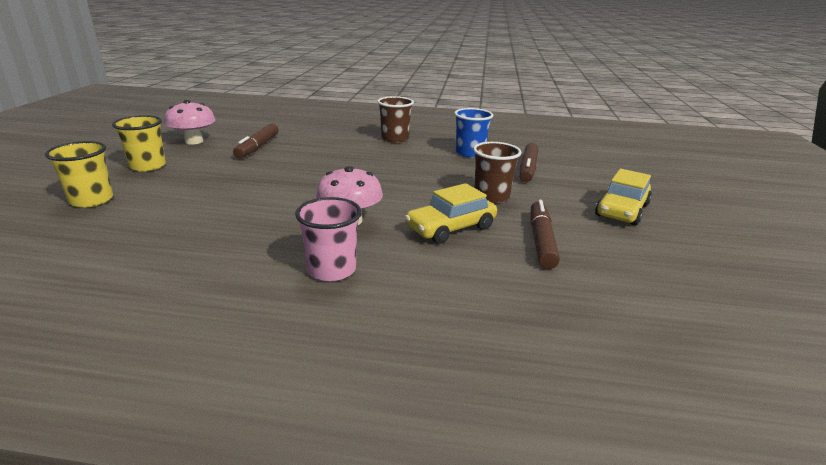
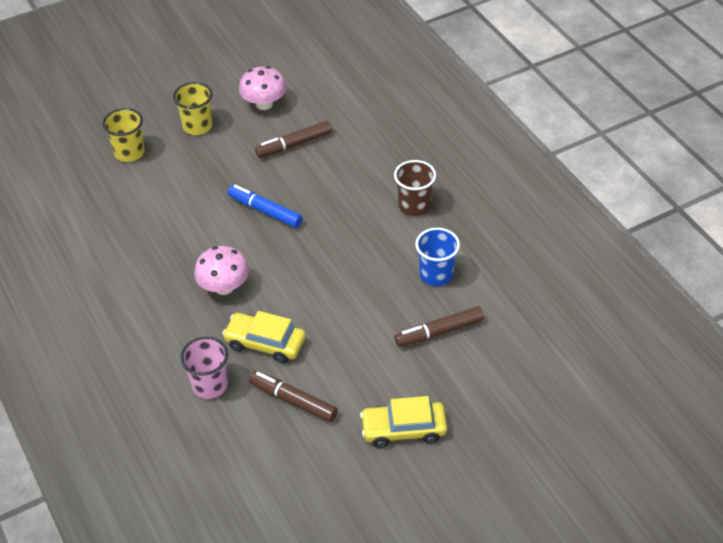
camera: 55 degrees right, 20 degrees up
(299, 176) = (265, 211): none -> blue marker
(332, 270) = (157, 320): pink cup -> pink cup (210, 385)
(491, 196) = (346, 338): brown cup -> none
(541, 241) = (293, 401): brown marker -> brown marker turned 120 degrees counterclockwise

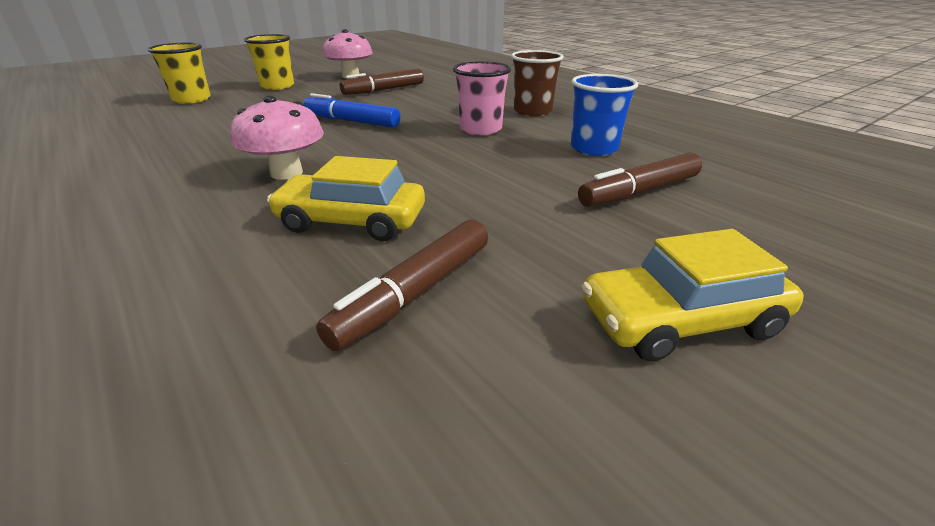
camera: 10 degrees left, 15 degrees down
(210, 385) = (229, 283): pink cup -> pink cup (481, 129)
(293, 401) = (415, 293): brown marker -> brown marker turned 75 degrees counterclockwise

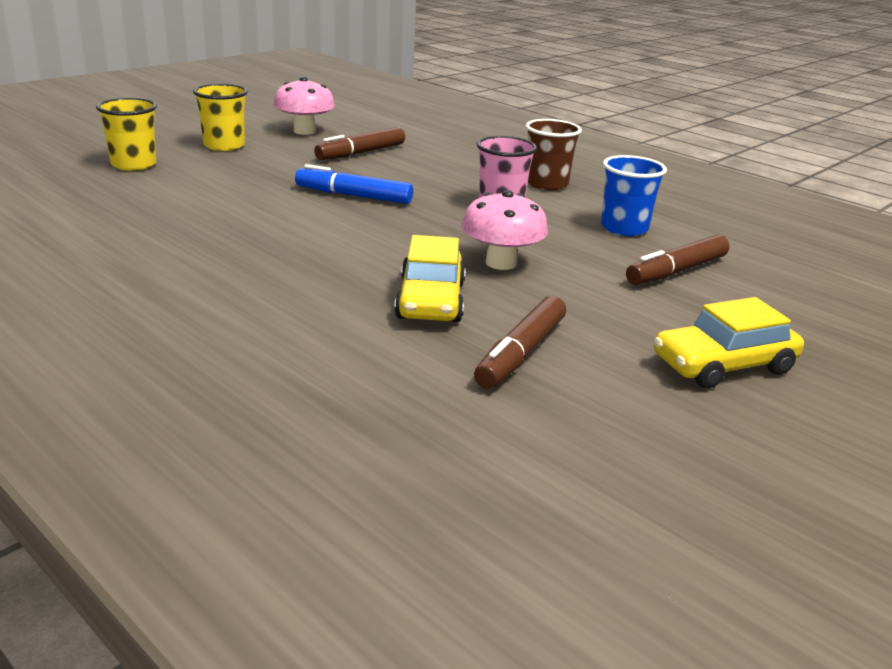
camera: 10 degrees left, 5 degrees down
(286, 173) = (331, 256): pink mushroom -> pink mushroom (501, 263)
(351, 221) = (431, 300): yellow car -> yellow car turned 90 degrees counterclockwise

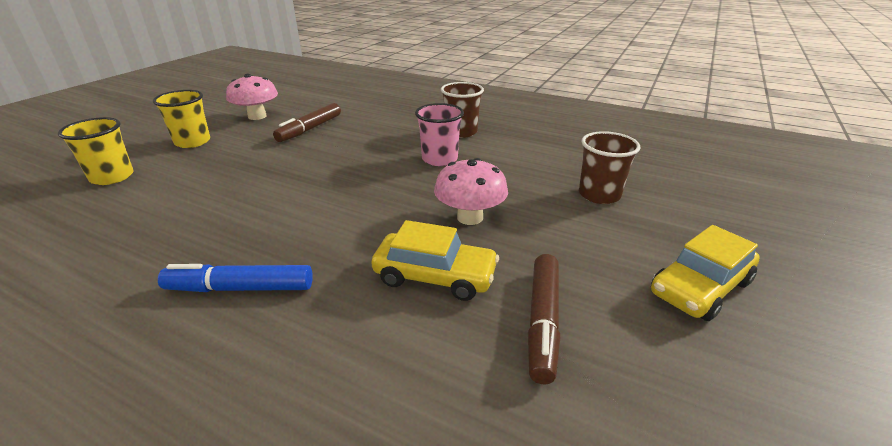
camera: 15 degrees left, 5 degrees up
(353, 196) = (320, 172): blue marker -> blue marker (240, 288)
(431, 300) = (435, 276): yellow car -> yellow car turned 60 degrees counterclockwise
(624, 228) = (538, 161): blue cup -> none
(676, 271) = (599, 195): brown marker -> brown cup

